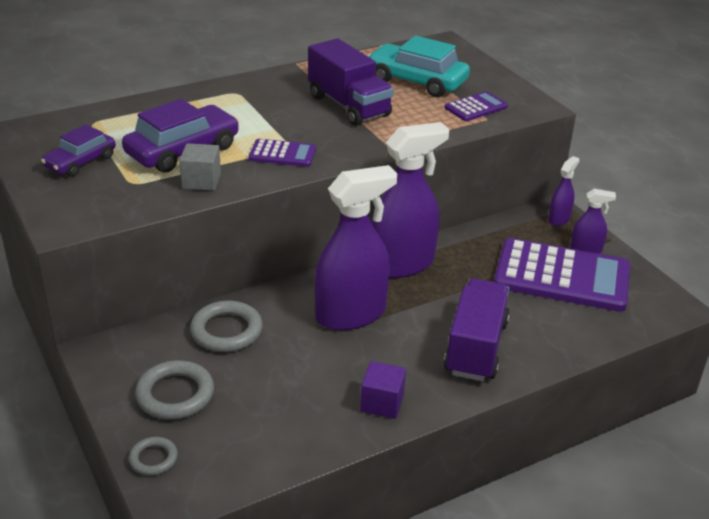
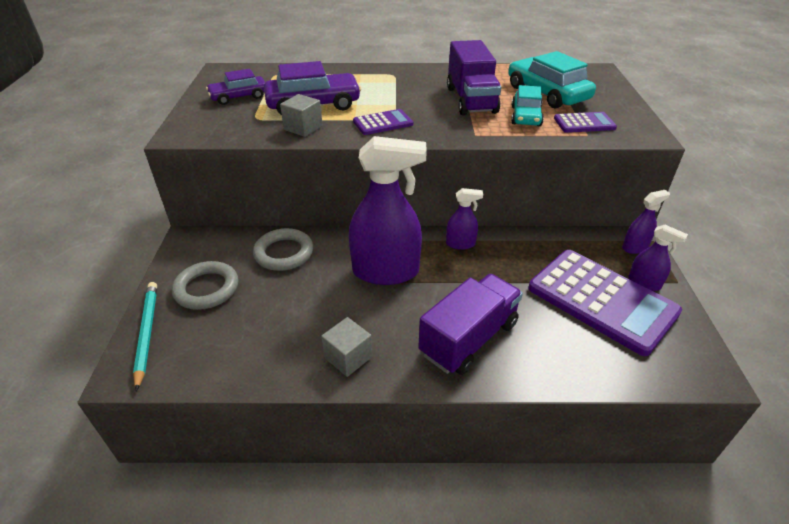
camera: 30 degrees right, 5 degrees up
(153, 459) = (147, 333): grey ring -> turquoise pencil
(282, 154) = (383, 123): purple calculator -> purple calculator turned 60 degrees counterclockwise
(382, 403) = (348, 357): purple cube -> grey cube
(402, 264) = (460, 244): purple spray bottle -> purple spray bottle, size x0.47
(417, 112) = (526, 116): none -> turquoise car

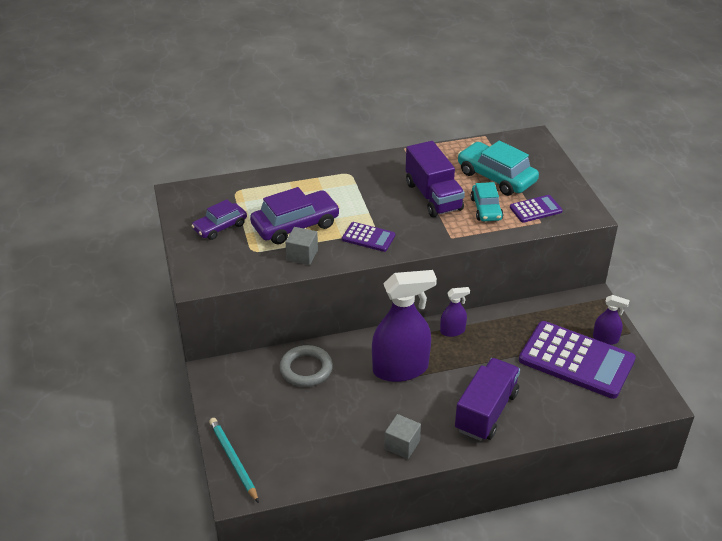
camera: 15 degrees left, 0 degrees up
(206, 289) = (258, 414): grey ring -> none
(383, 123) = (368, 237): purple calculator -> purple calculator turned 60 degrees clockwise
(635, 247) = (593, 307): purple spray bottle -> none

